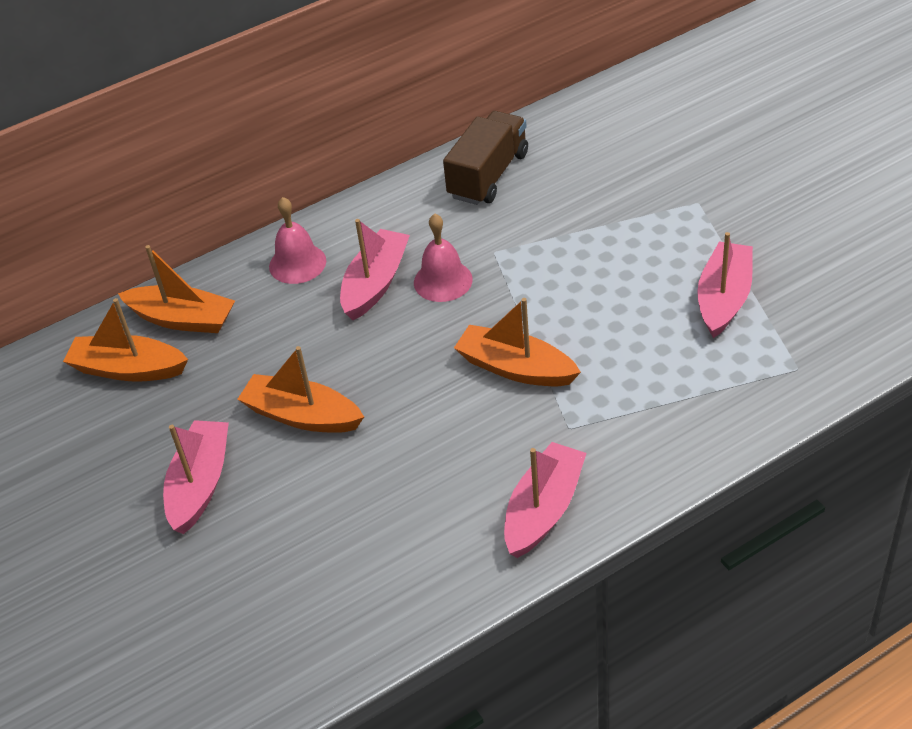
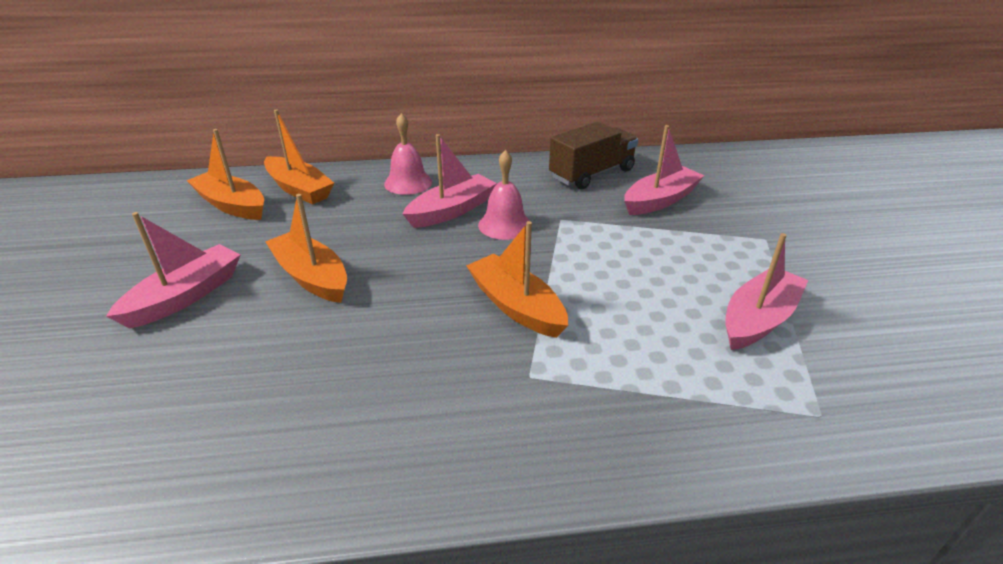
camera: 20 degrees right, 10 degrees down
(543, 509) = (445, 448): pink boat -> pink boat (660, 200)

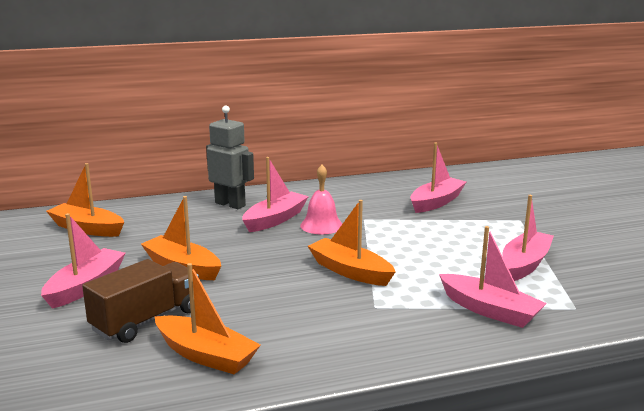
camera: 10 degrees left, 15 degrees down
(299, 189) = (140, 214): orange boat -> orange boat (206, 355)
(408, 183) = (230, 204): pink bell -> grey robot
(591, 174) = (378, 189): brown truck -> brown truck (146, 320)
(690, 403) = (490, 310): none -> pink boat

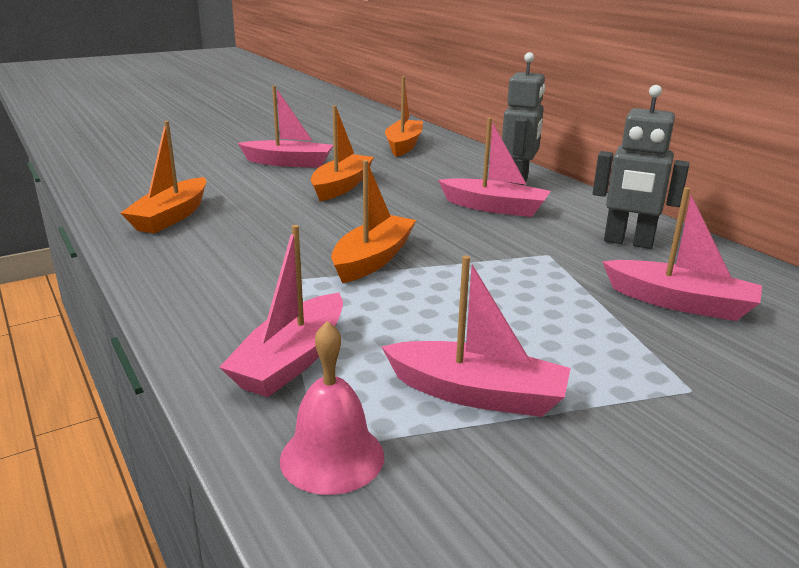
camera: 75 degrees right, 5 degrees up
(146, 320) = (232, 189): brown truck -> none
(321, 225) = (500, 232): pink bell -> pink bell (332, 457)
(355, 196) = (628, 242): none -> grey robot

